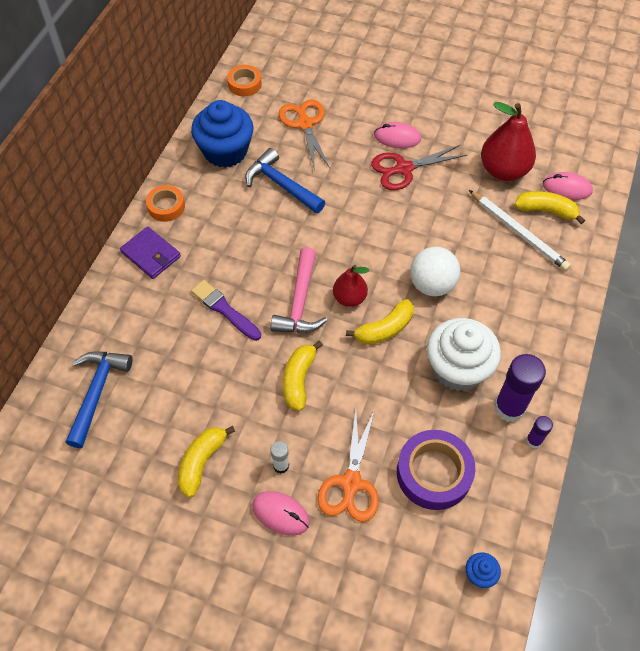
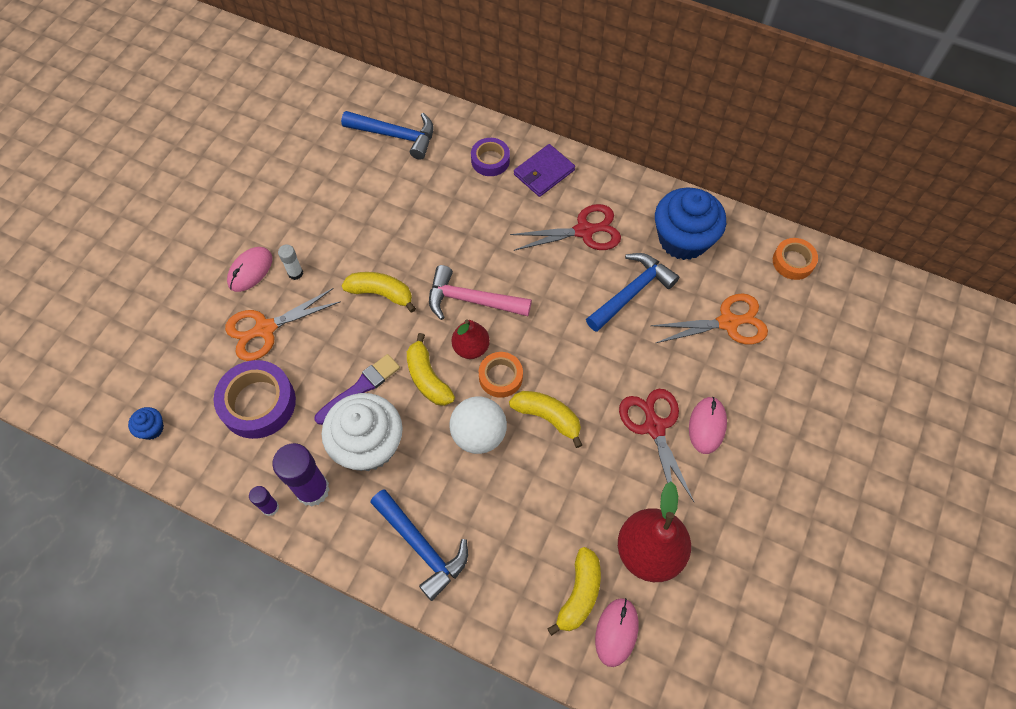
camera: 95 degrees right, 5 degrees up
(134, 300) = (490, 160): none -> purple tape
(166, 206) = (605, 184): orange tape -> orange tape (500, 377)
(202, 462) = (312, 212): yellow banana -> yellow banana (547, 417)
(219, 220) = (584, 231): none -> red scissors
(225, 310) = (470, 233): purple brush -> purple brush (360, 388)
(351, 483) = (265, 329): orange scissors -> orange scissors turned 45 degrees counterclockwise
(518, 232) = (546, 550): white pencil -> none
(538, 316) = (422, 547): none -> blue hammer

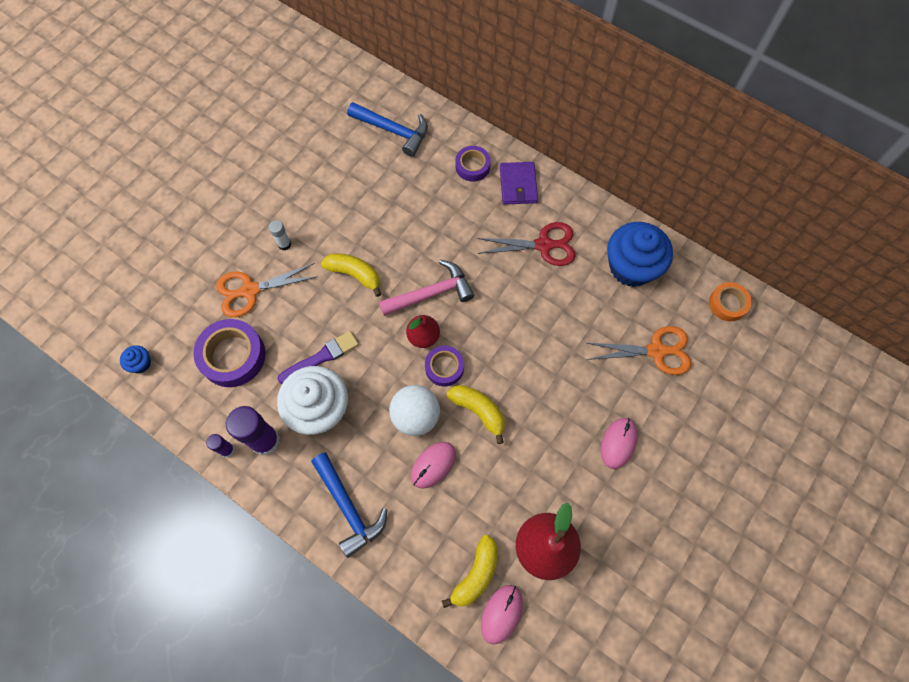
camera: 10 degrees right, 5 degrees up
(250, 270) = (246, 236): pink mouse -> pink mouse (433, 465)
(428, 378) = (381, 358): yellow banana -> none
(471, 300) = (431, 293): pink hammer -> pink hammer turned 135 degrees clockwise
(500, 377) = (444, 367): orange tape -> purple tape
(544, 172) = (518, 185): purple wallet -> purple wallet turned 60 degrees counterclockwise
(632, 292) = (575, 308): blue hammer -> none
(654, 426) = (571, 435): red scissors -> none

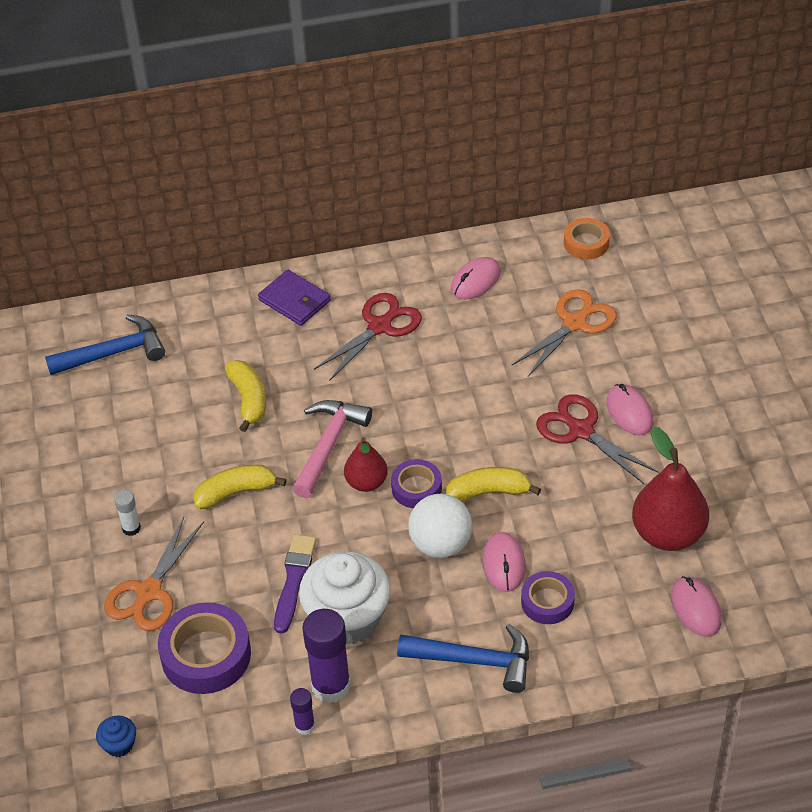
camera: 45 degrees left, 20 degrees down
(472, 166) = (232, 320): purple tape -> purple tape (547, 602)
(476, 574) = (640, 603): yellow banana -> yellow banana (248, 399)
(575, 425) = (580, 430): none -> red scissors
(631, 267) = (475, 281): blue cupcake -> pink mouse

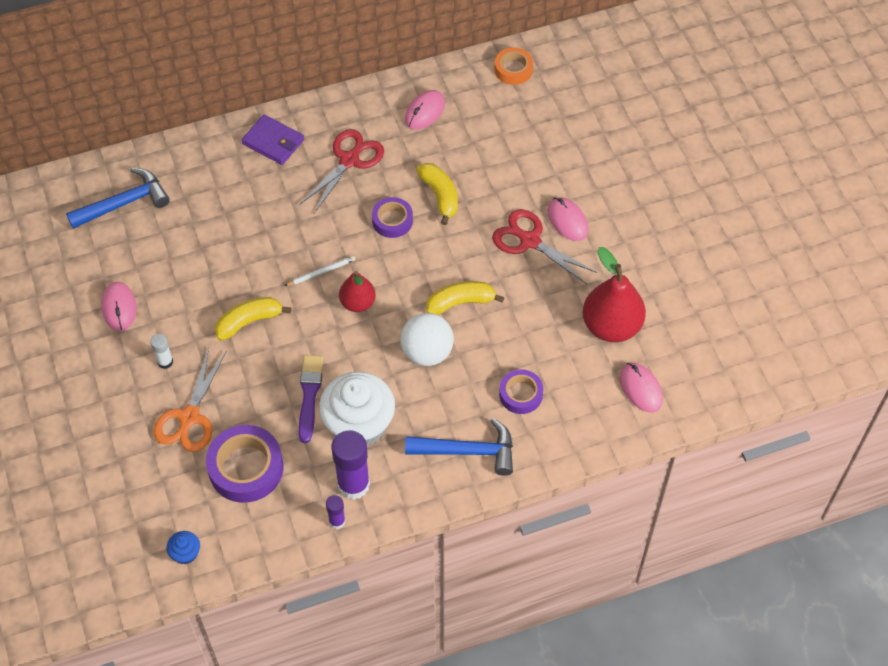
camera: 10 degrees left, 10 degrees up
(248, 399) = (247, 236): yellow banana -> yellow banana (440, 195)
(329, 445) = (321, 272): pink hammer -> white pencil
(416, 488) = (400, 304): purple tape -> purple tape (392, 221)
(504, 564) = (481, 364): pink mouse -> pink mouse (119, 307)
(575, 323) = (513, 144): orange scissors -> none

